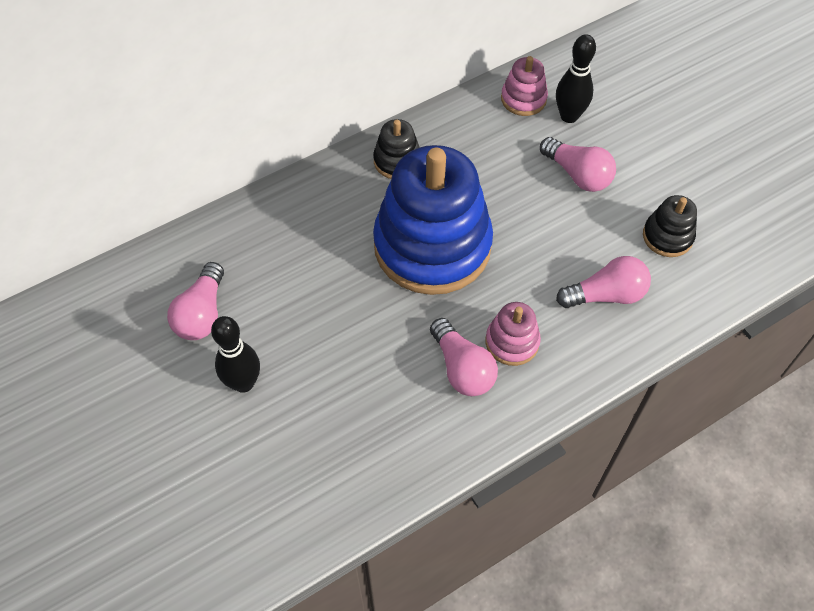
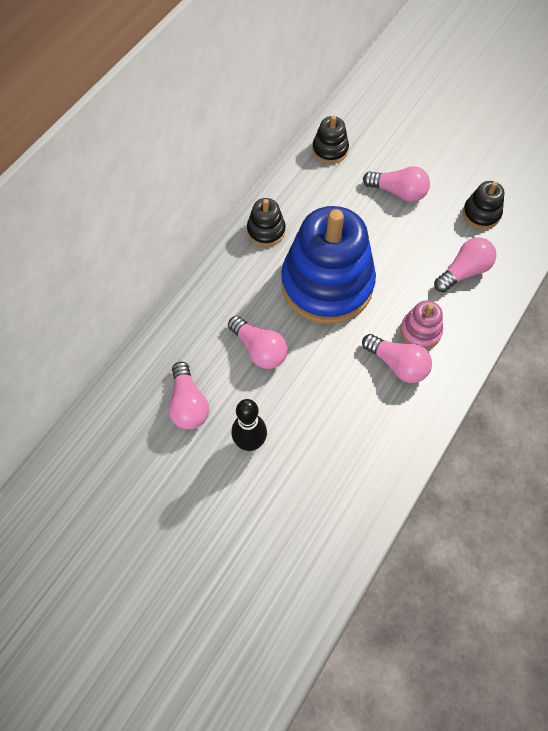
camera: 25 degrees left, 5 degrees up
(313, 287) = (259, 349): none -> pink light bulb
(523, 99) = (330, 150): pink stacking toy -> black stacking toy
(569, 116) = (368, 151): black bowling pin -> none

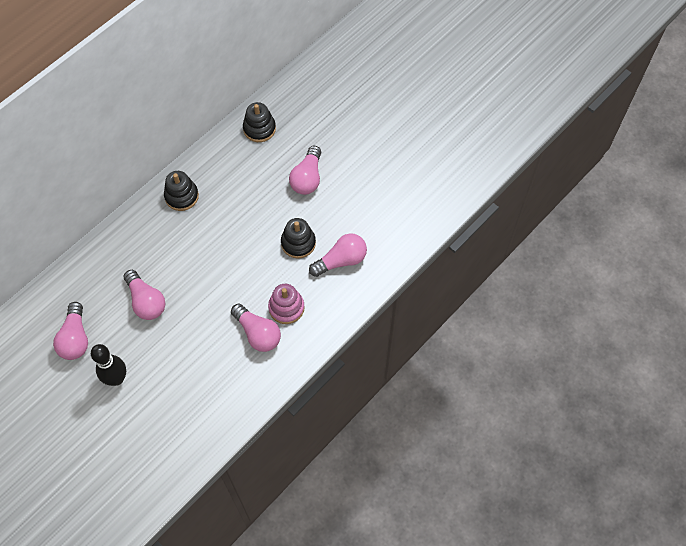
camera: 10 degrees right, 0 degrees up
(327, 284) = (220, 253): blue stacking toy -> none
(398, 192) = (307, 178): pink light bulb -> pink light bulb turned 75 degrees clockwise
(481, 214) = (374, 210): black stacking toy -> black stacking toy (298, 243)

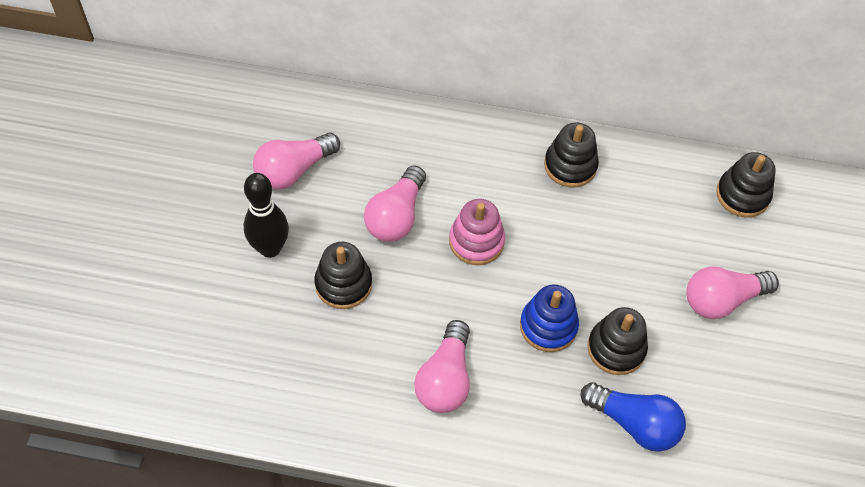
camera: 55 degrees right, 5 degrees down
(167, 352) = (343, 284): none -> black stacking toy
(264, 266) = (548, 326): none -> blue stacking toy
(286, 308) = (509, 393): pink stacking toy -> pink stacking toy (476, 241)
(341, 260) = (634, 423): pink light bulb -> blue light bulb

